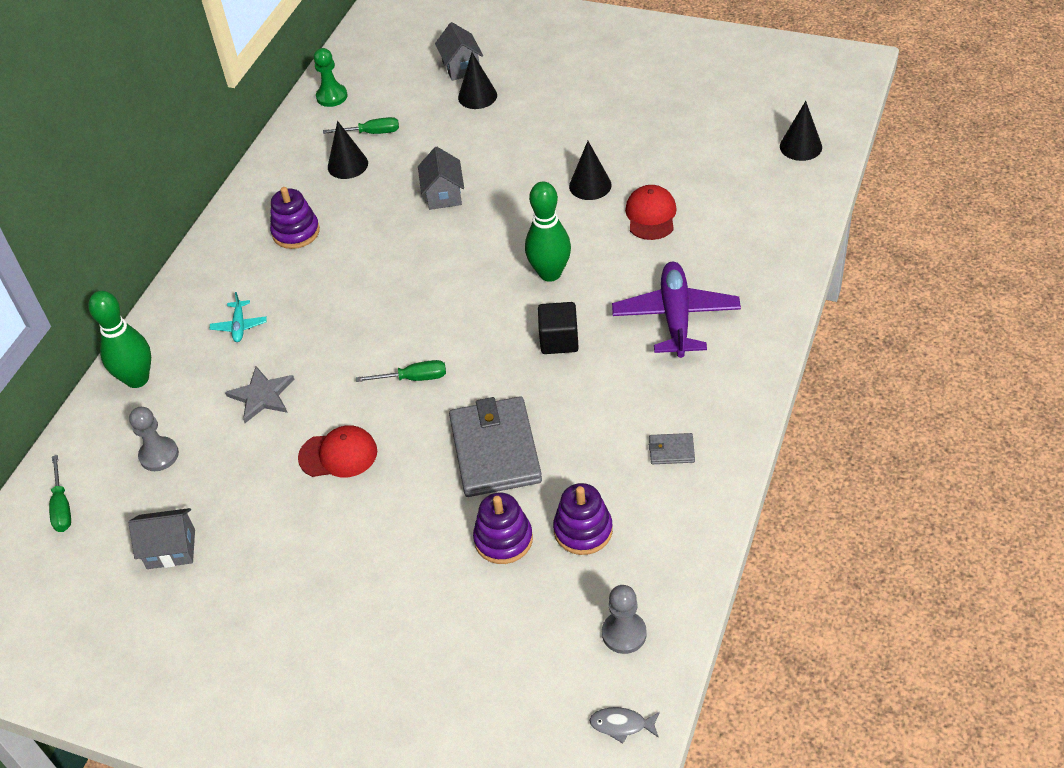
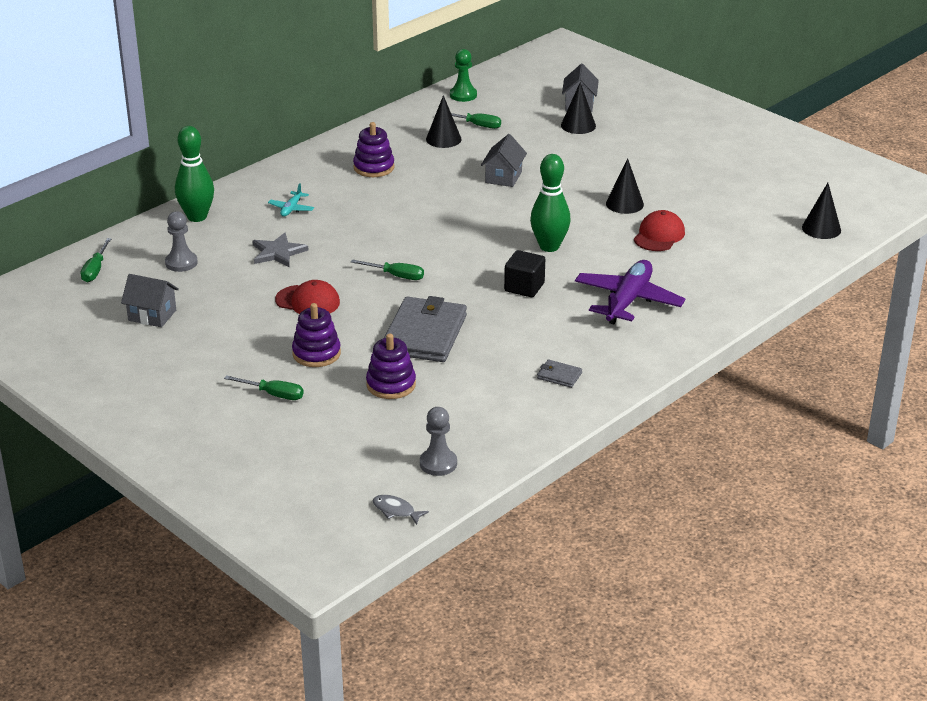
camera: 20 degrees right, 15 degrees down
(382, 610) = (273, 394): none -> green screwdriver
(583, 530) = (454, 398): purple stacking toy -> purple stacking toy (316, 353)

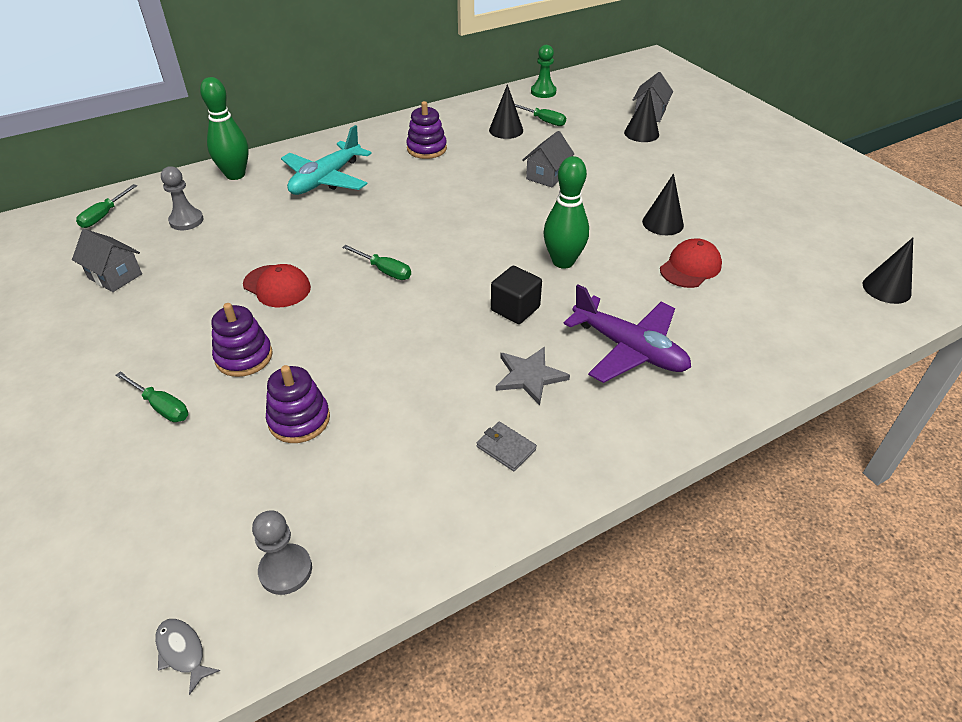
camera: 15 degrees right, 10 degrees up
(278, 252) = (284, 224): grey star -> grey star (529, 376)
(291, 209) = (326, 179): turquoise plane -> turquoise plane, size x2.17
(424, 334) = (375, 352): grey wallet -> none
(628, 301) = (629, 349): purple plane -> purple plane turned 90 degrees clockwise

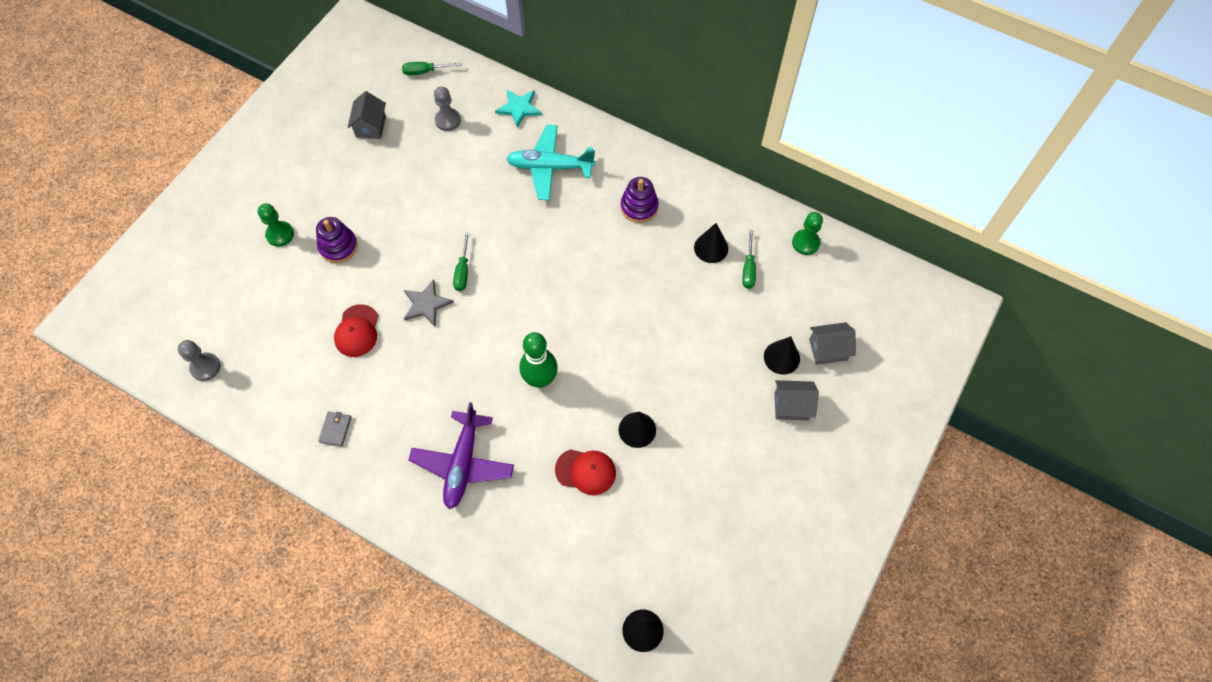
camera: 60 degrees right, 20 degrees up
(161, 406) = (280, 234): green screwdriver -> green pawn
(182, 652) = (146, 353): grey fish -> none
(235, 175) = (519, 108): green bowling pin -> turquoise star
(277, 286) = (411, 220): red cap -> red cap (357, 331)
(299, 420) = (304, 308): purple stacking toy -> none
(515, 309) = (467, 373): black cube -> none
(529, 376) = (404, 414): grey star -> grey star (426, 304)
(547, 176) = (655, 314): grey house -> grey house (791, 406)

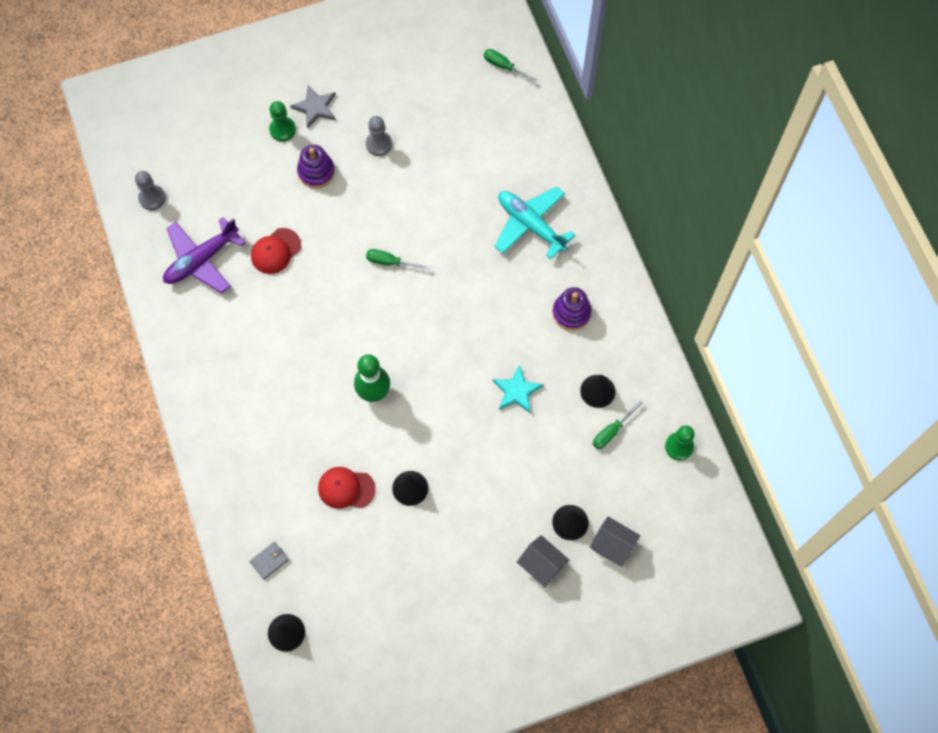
camera: 40 degrees right, 5 degrees up
(335, 429) = (201, 316): grey wallet -> grey wallet (269, 561)
(370, 126) = (421, 86): grey house -> none
(426, 304) = (341, 268): grey star -> grey star (315, 107)
(448, 120) = (485, 124): grey pawn -> grey pawn (379, 144)
(463, 271) = (390, 262): green screwdriver -> green screwdriver turned 60 degrees clockwise
(463, 464) = (266, 412): purple plane -> purple plane (201, 260)
(519, 108) = (551, 154): turquoise star -> turquoise star (516, 391)
(586, 471) = (346, 488): red cap -> red cap turned 135 degrees clockwise

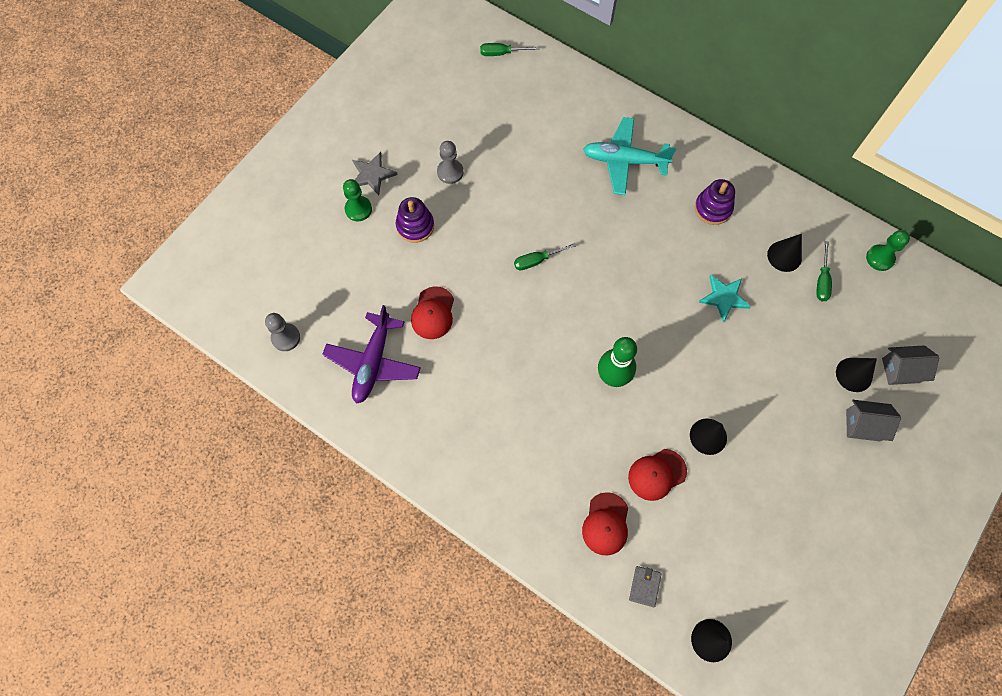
camera: 35 degrees left, 0 degrees up
(277, 497) = (606, 524): none -> red cap

